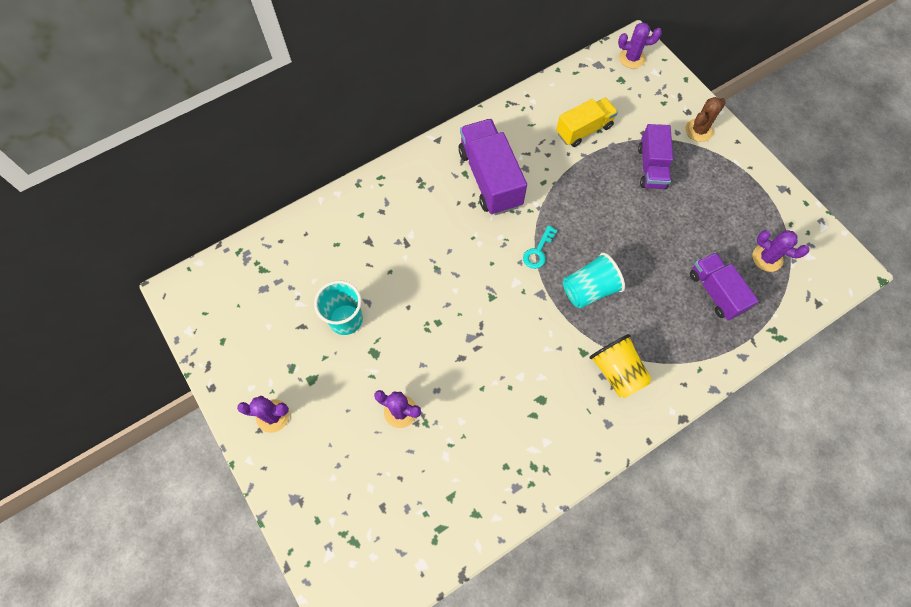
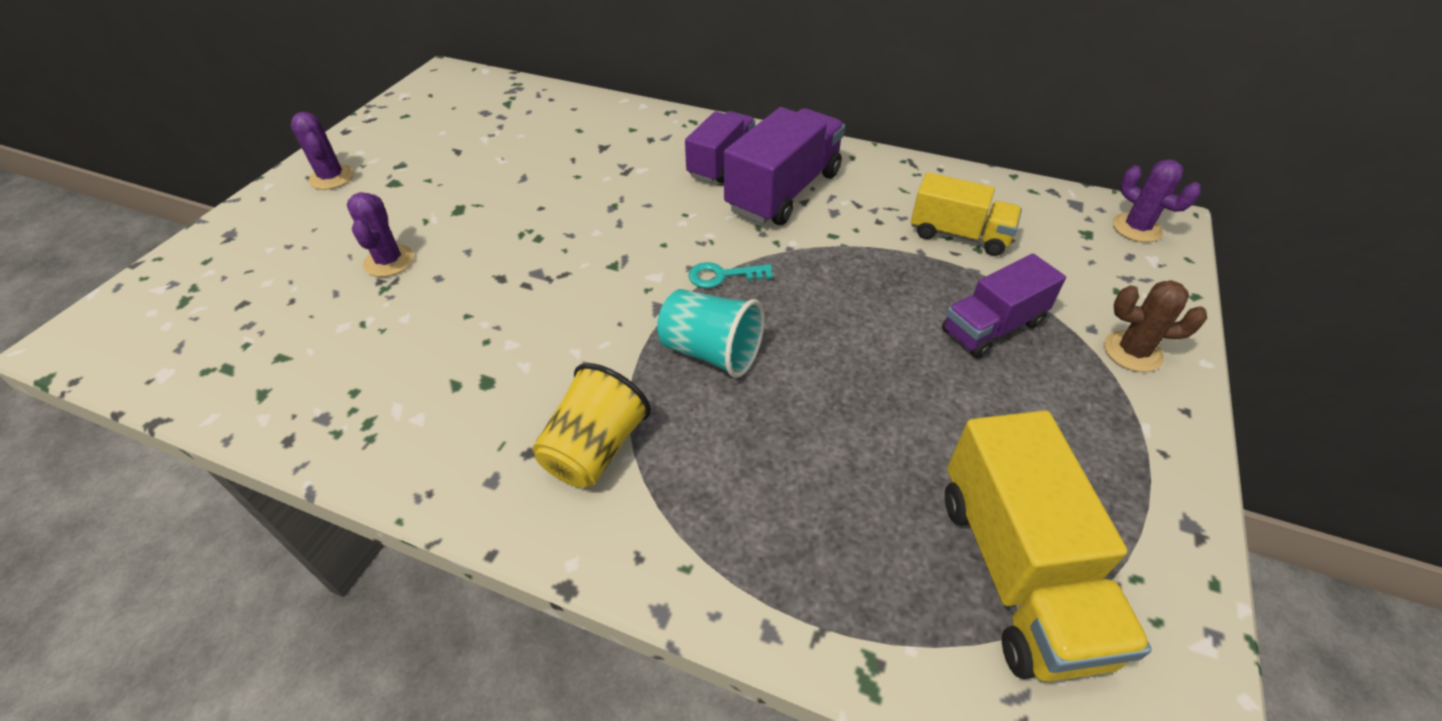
camera: 55 degrees right, 20 degrees down
(346, 319) = (488, 173): turquoise cup -> none
(715, 292) = (862, 518): purple truck -> purple truck (721, 163)
(767, 258) = (1017, 571): purple cactus -> yellow truck

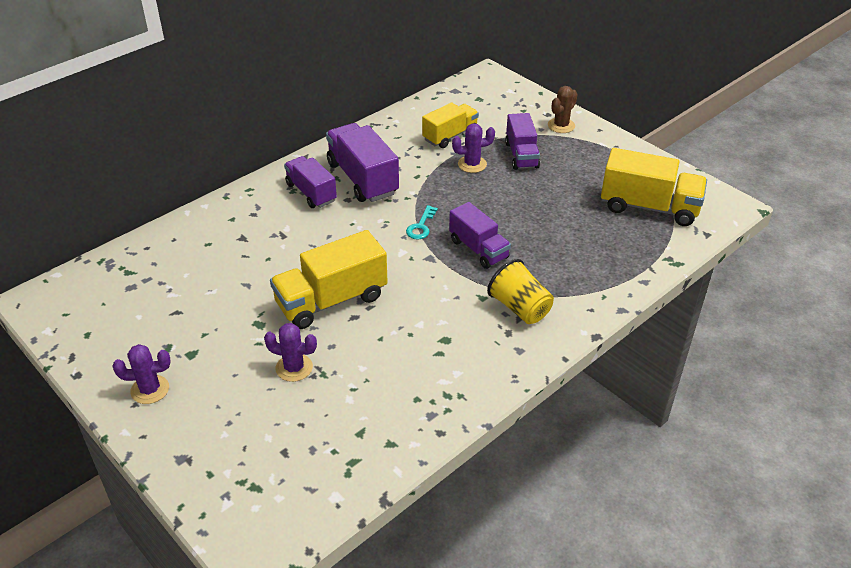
camera: 65 degrees left, 5 degrees down
(524, 248) = (331, 300): none -> yellow truck
(711, 352) = (478, 249): turquoise cup -> purple truck
(1136, 228) = (486, 83): purple cactus -> purple cactus (472, 164)

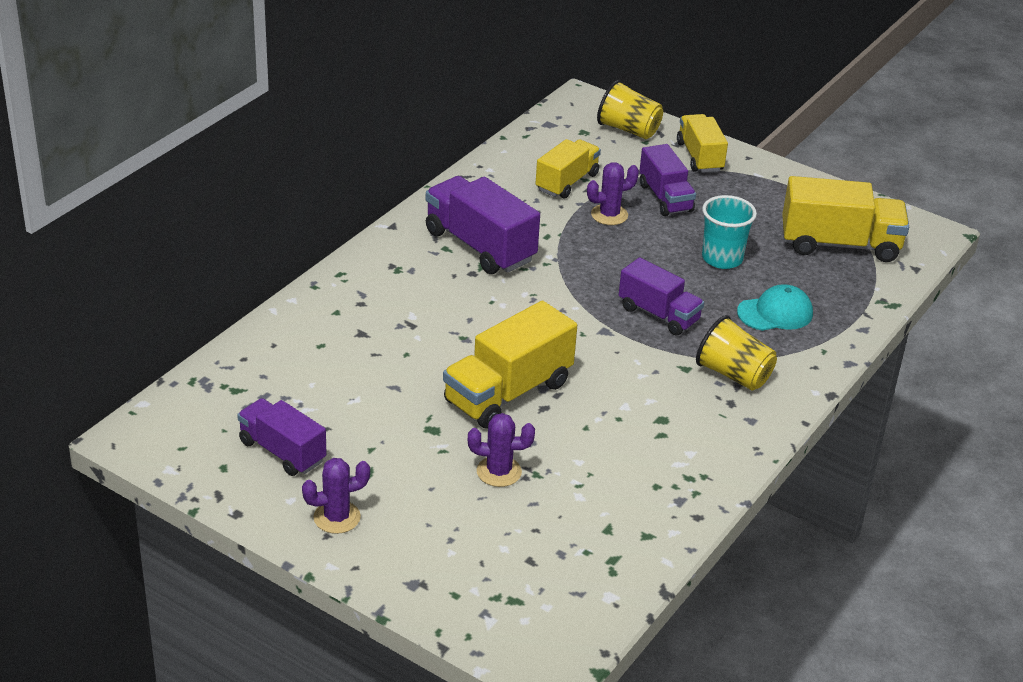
camera: 15 degrees left, 5 degrees down
(311, 193) = (422, 270): purple truck -> purple truck (282, 451)
(421, 226) = (578, 296): turquoise key -> none
(514, 100) = (628, 130): none -> yellow cup
(547, 208) = (722, 258): none -> turquoise cup
(561, 125) = (699, 157): brown cactus -> yellow truck
(574, 259) = (775, 313): none -> turquoise cap

